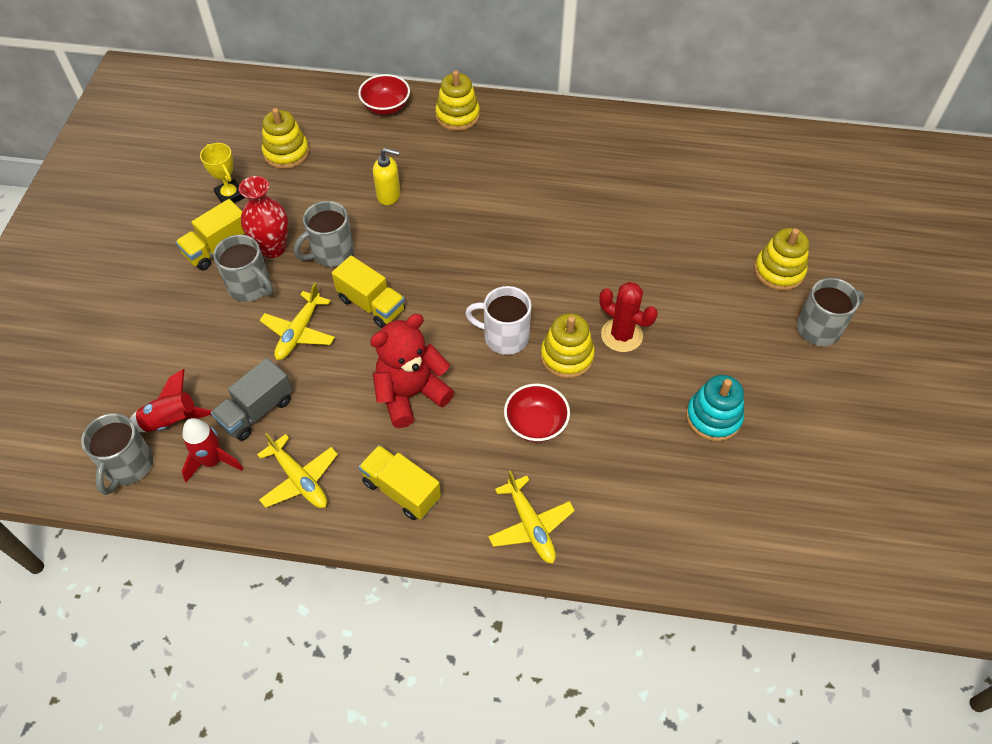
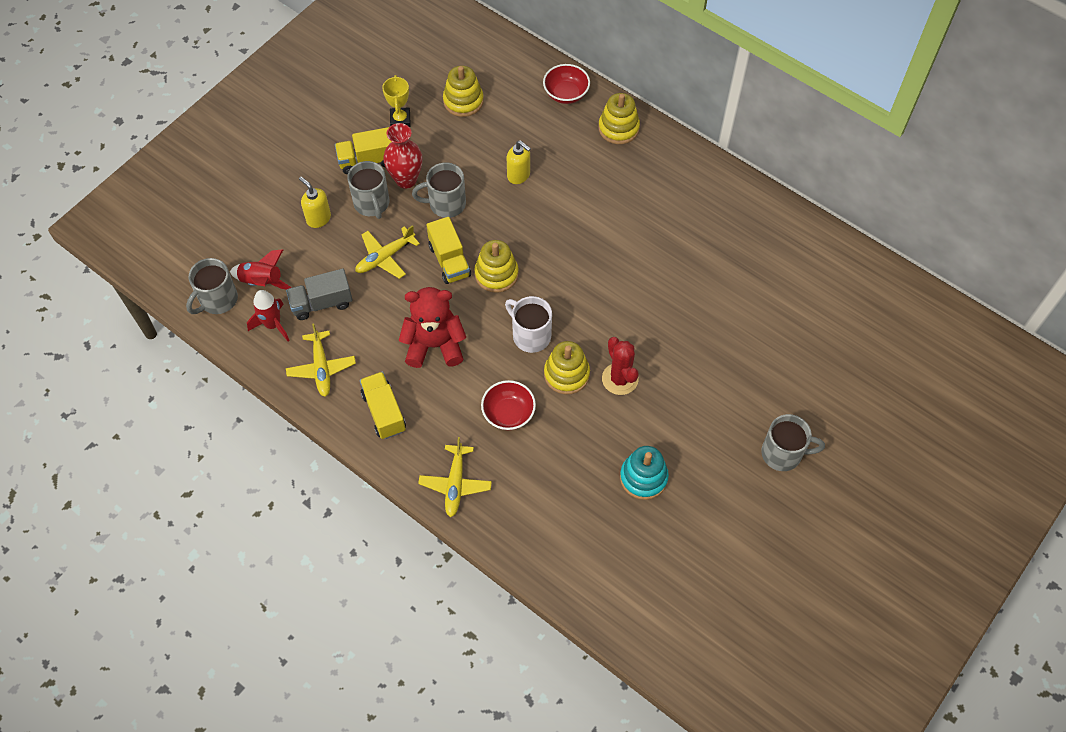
camera: 30 degrees right, 5 degrees up
(198, 327) = (318, 218): none -> yellow soap dispenser
(779, 271) = (786, 390): yellow stacking toy -> yellow stacking toy (496, 274)

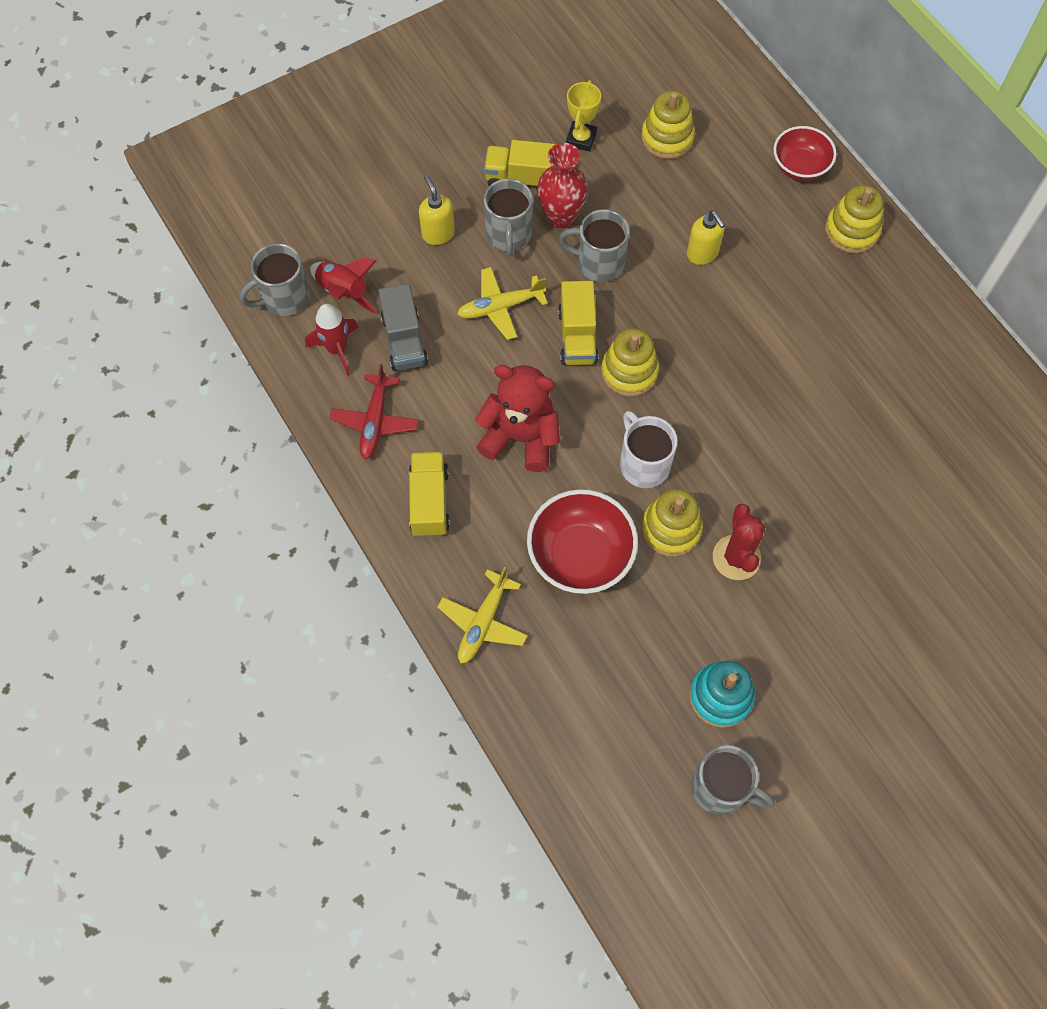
camera: 20 degrees right, 5 degrees up
(321, 368) = (375, 421): yellow plane -> red plane
(322, 303) = (404, 340): grey truck -> grey truck turned 105 degrees counterclockwise
(508, 413) = (580, 555): red bowl -> red bowl, size x1.53
(783, 453) = (914, 728): grey mug -> grey mug (721, 788)

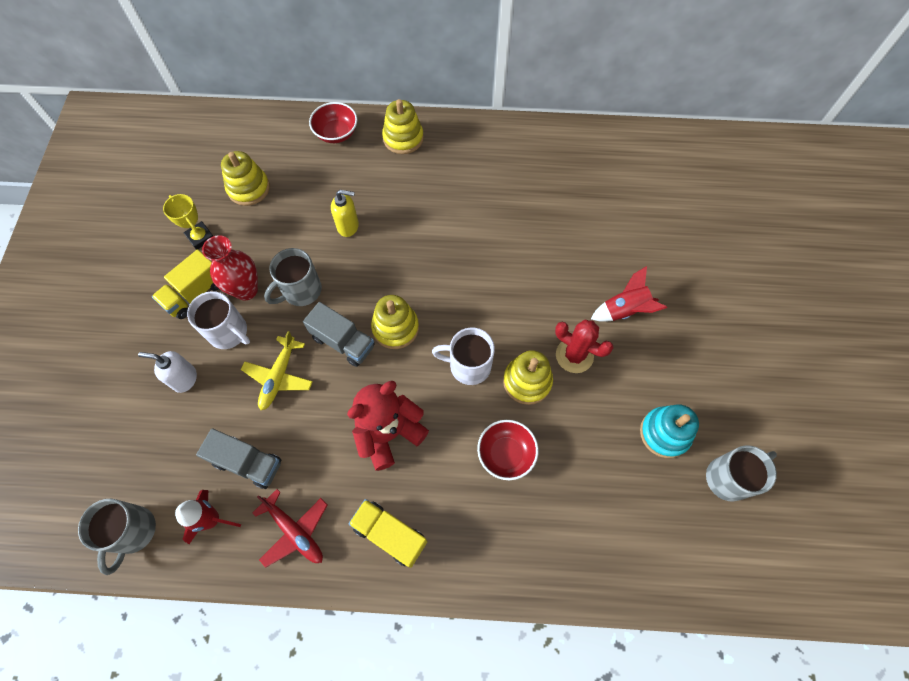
camera: 55 degrees left, 0 degrees up
(344, 292) = (169, 481): red rocket -> red rocket (624, 310)
(438, 233) = (184, 379): yellow soap dispenser -> white soap dispenser
(483, 622) = (511, 560): yellow plane -> none
(508, 235) = (229, 332): grey mug -> white mug
(577, 336) = (343, 342): yellow truck -> grey truck
(580, 555) = (506, 454): red bowl -> red bowl, size x0.65

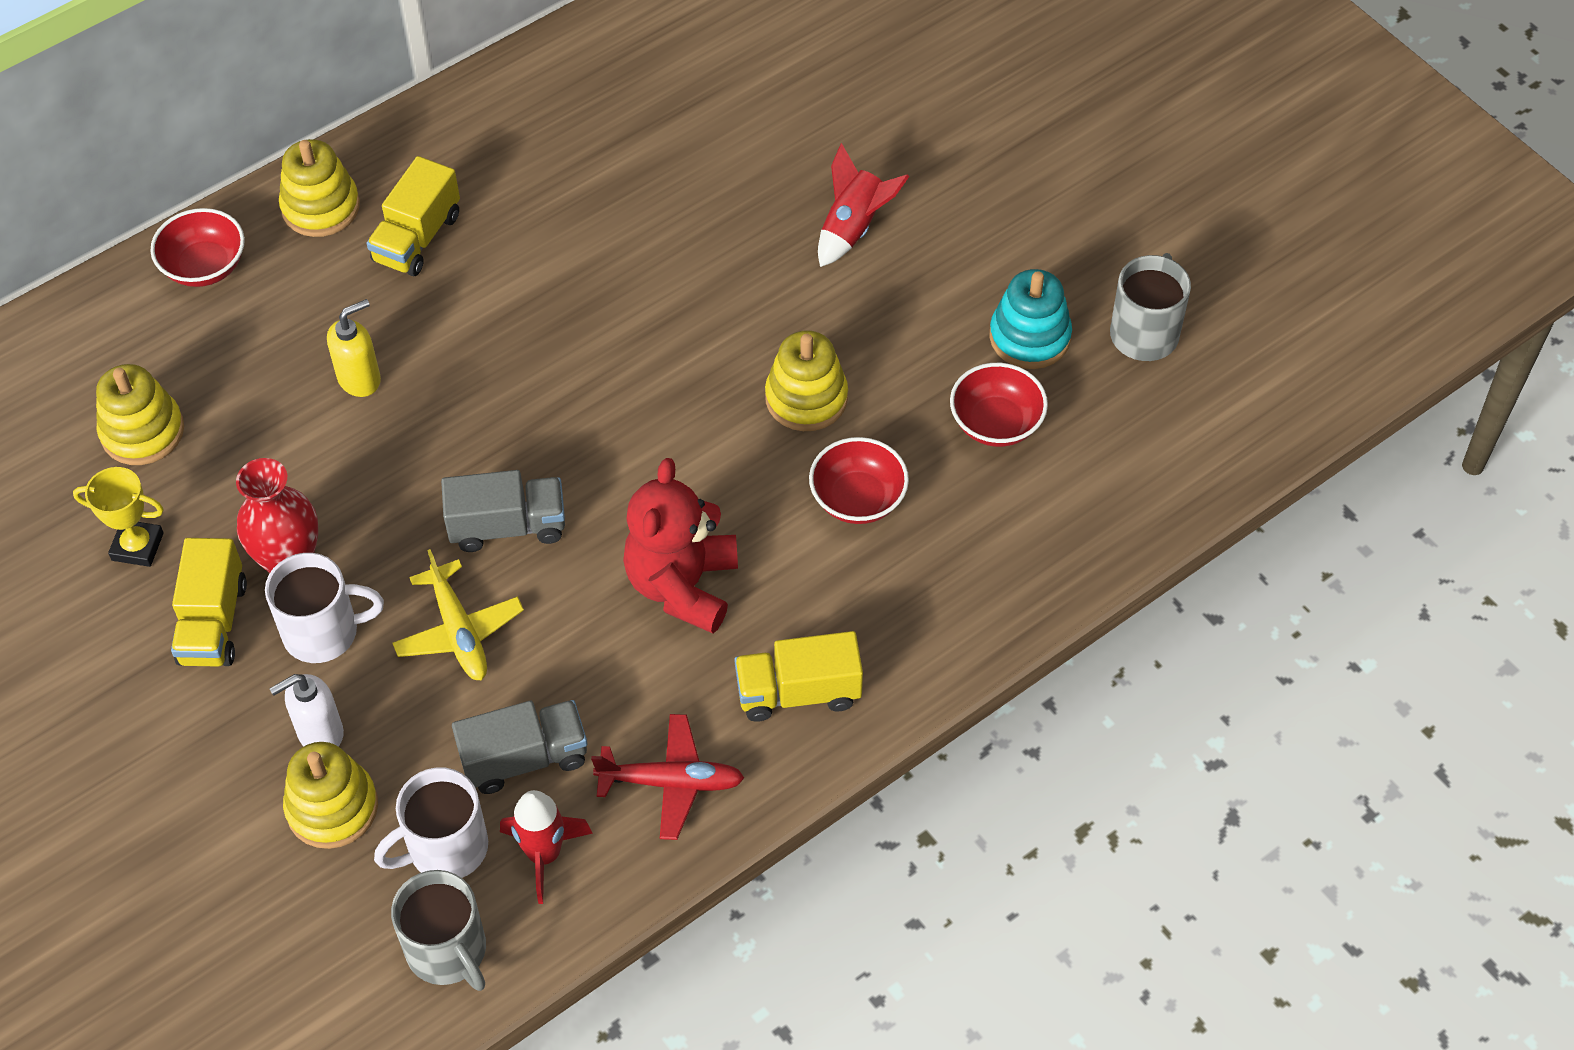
camera: 40 degrees left, 10 degrees down
(301, 291) = (376, 507): grey mug -> none
(395, 328) = (564, 458): yellow stacking toy -> yellow stacking toy (332, 807)
(428, 178) = (417, 238): none -> yellow truck
(468, 366) = (711, 434): white mug -> white mug (445, 848)
(574, 355) = (838, 326): red cactus -> none
(608, 467) = (996, 423): none -> red bowl

